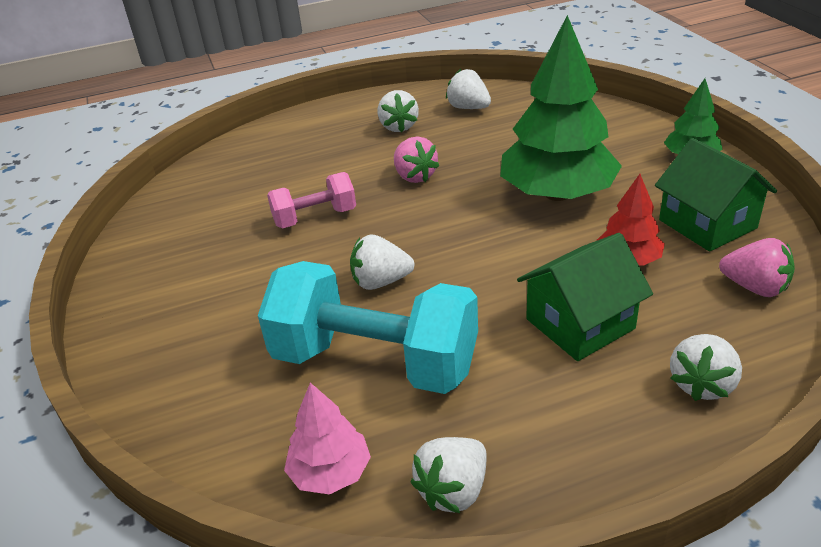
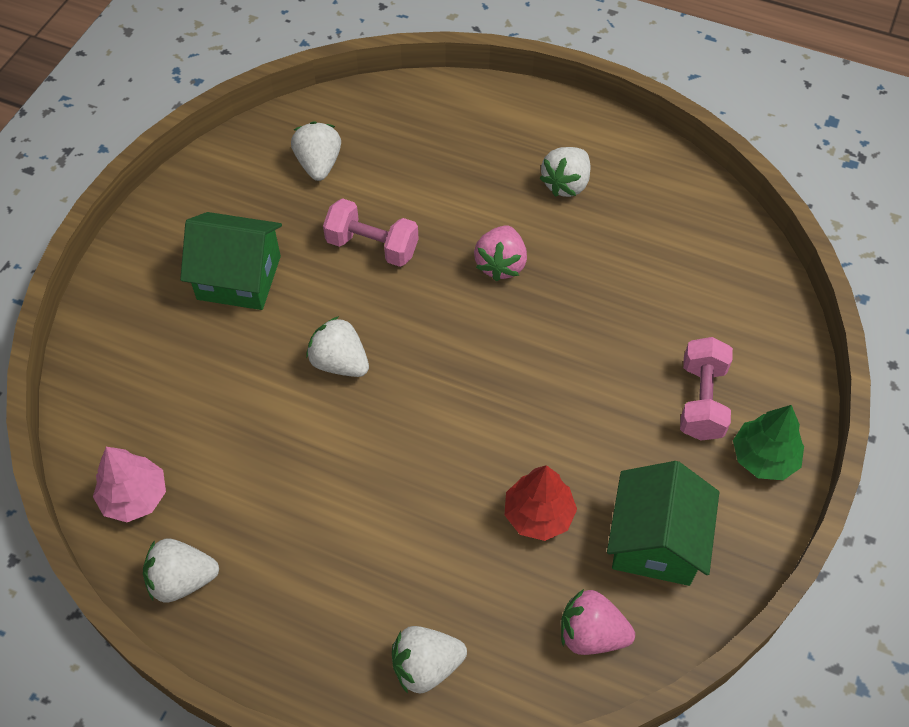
camera: 40 degrees right, 20 degrees up
(375, 362) = (253, 435): turquoise dumbbell -> none
(468, 108) = (659, 210): white strawberry -> white strawberry (319, 164)
(557, 194) = (584, 393): green tree -> none
(580, 324) = (420, 536): green house -> green house (239, 278)
(621, 158) = (701, 401): none -> pink dumbbell
(754, 287) = (591, 634): pink strawberry -> pink strawberry turned 120 degrees clockwise

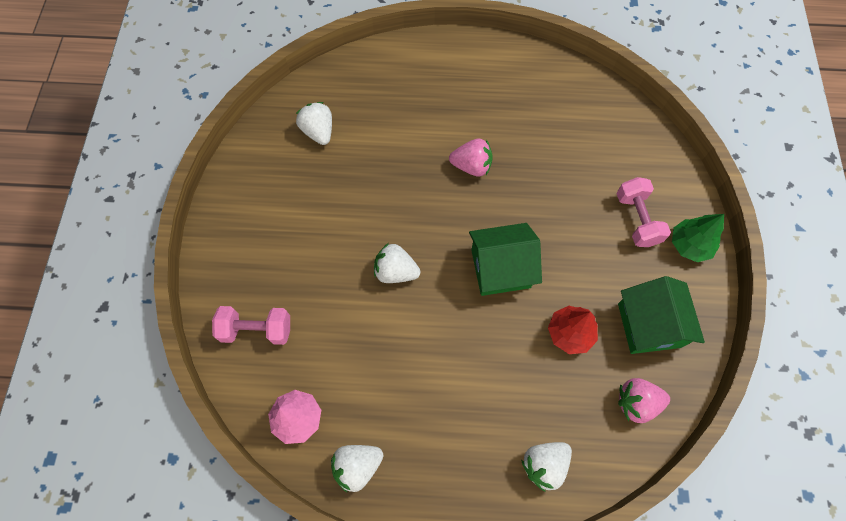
camera: 20 degrees left, 10 degrees up
(239, 278) = (299, 232): green house -> green house (500, 268)
(372, 246) = (381, 180): pink dumbbell -> pink dumbbell (257, 330)
(501, 264) = (471, 166): pink strawberry -> pink strawberry turned 75 degrees counterclockwise
(566, 184) = (489, 96): white strawberry -> none

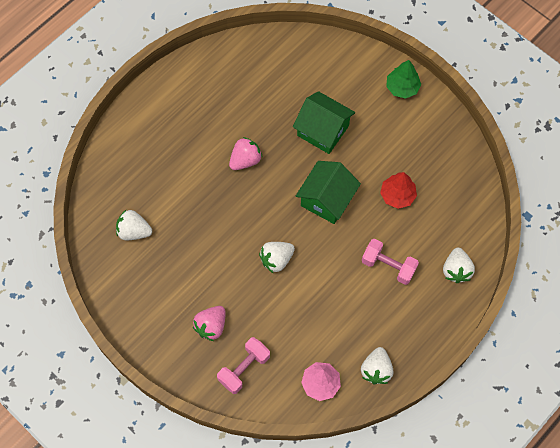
camera: 50 degrees left, 0 degrees up
(636, 219) = (363, 100): pink dumbbell -> pink dumbbell (388, 266)
(636, 402) = (463, 195): pink strawberry -> pink strawberry (211, 326)
(649, 325) = (428, 150): green house -> green house (323, 130)

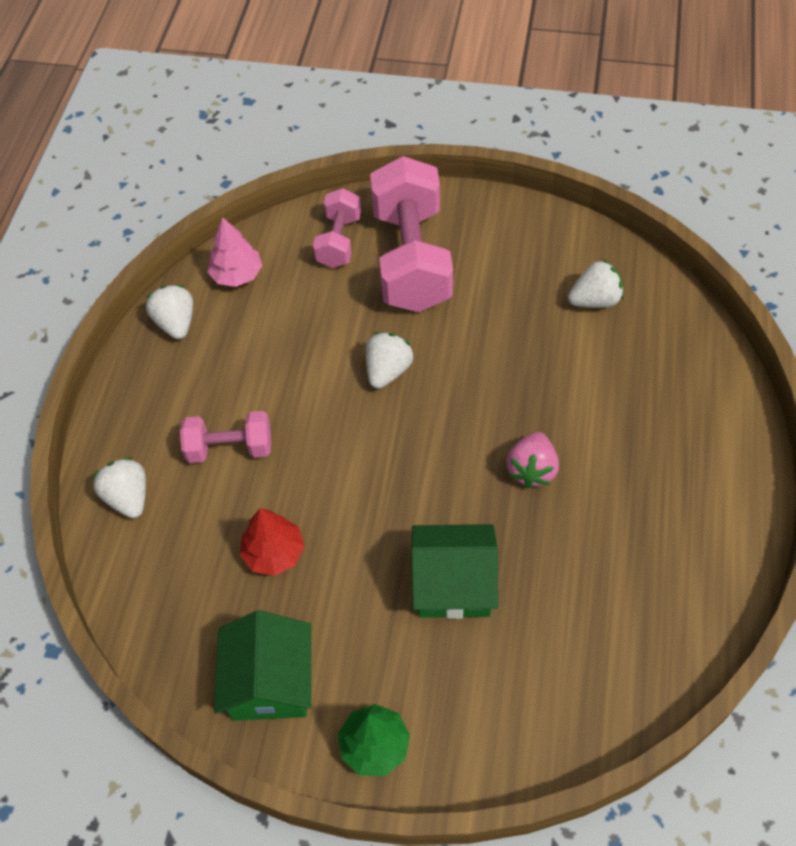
camera: 150 degrees right, 10 degrees down
(211, 326) = (411, 259): pink strawberry -> pink dumbbell
(327, 199) = (374, 485): green house -> green house (270, 682)

